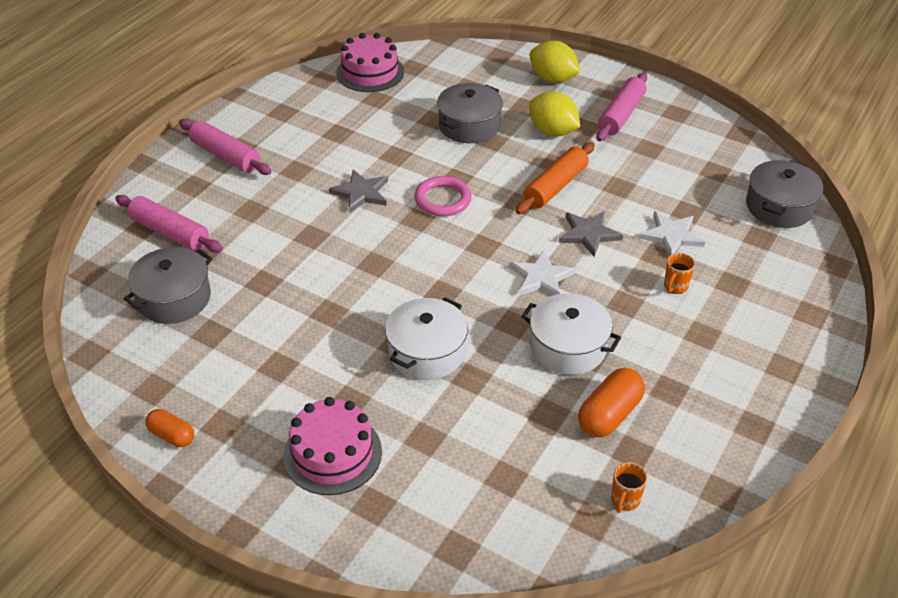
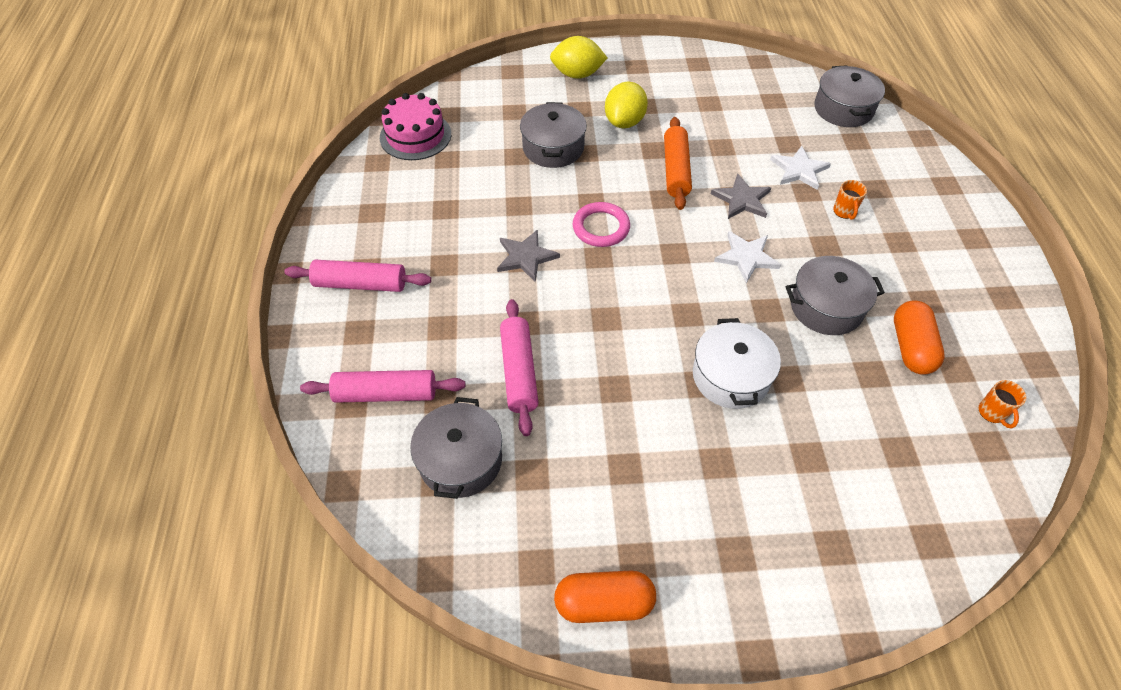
camera: 35 degrees left, 10 degrees up
(172, 435) = (604, 603): orange capsule -> orange capsule, size x1.60
(332, 453) = (755, 522): pink cake -> none
(552, 131) = (624, 122): yellow lemon -> yellow lemon turned 75 degrees counterclockwise
(568, 347) = (826, 307): white pot -> grey pot
(621, 115) = (661, 83): pink rolling pin -> pink rolling pin (519, 372)

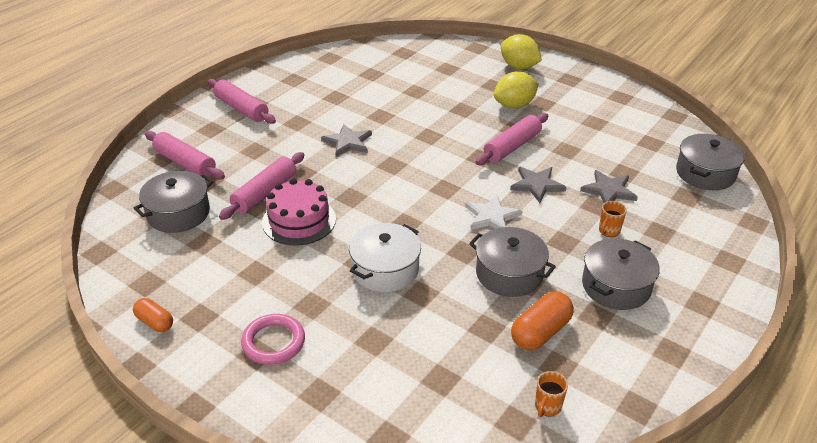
camera: 40 degrees right, 15 degrees down
(415, 136) = (369, 54): pink cake -> pink cake (299, 220)
(553, 148) = (445, 97): grey pot -> grey pot (616, 286)
(601, 227) = (415, 151): pink ring -> pink ring (273, 342)
(604, 603) = (155, 322): orange capsule -> orange capsule, size x0.63
(675, 170) = (512, 147): orange rolling pin -> pink rolling pin
(799, 170) = (609, 190): white star -> grey star

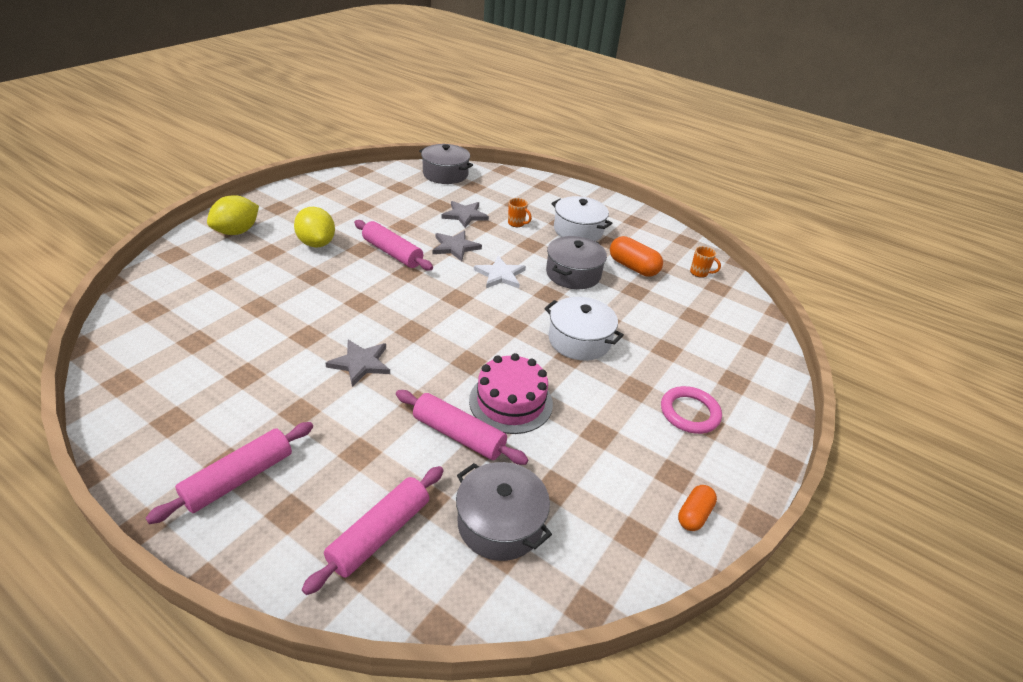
camera: 95 degrees left, 0 degrees up
(616, 286) = (578, 230): grey pot -> white pot

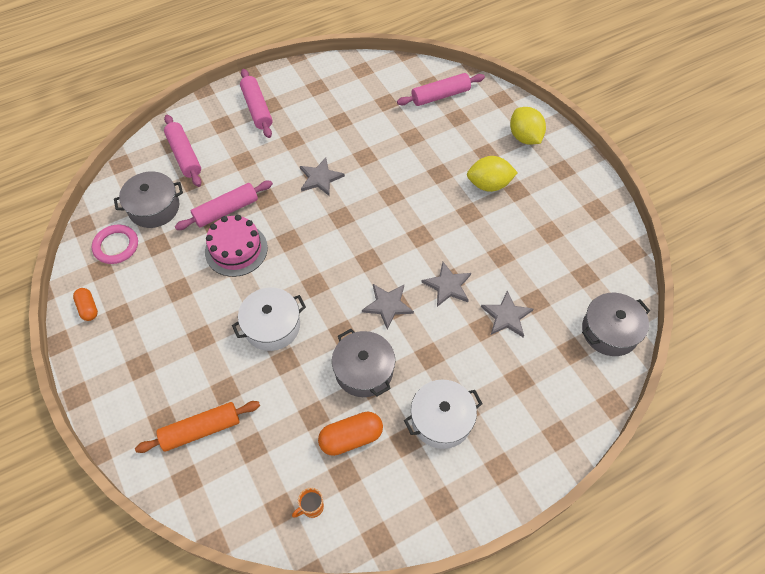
camera: 120 degrees right, 20 degrees up
(392, 253) = (454, 233): pink rolling pin -> pink rolling pin (440, 95)
(500, 275) = (387, 305): white star -> grey star
(517, 223) = (475, 360): orange mug -> none
(689, 413) = (156, 361): pink ring -> pink ring (116, 246)
(713, 351) = (201, 430): none -> orange rolling pin

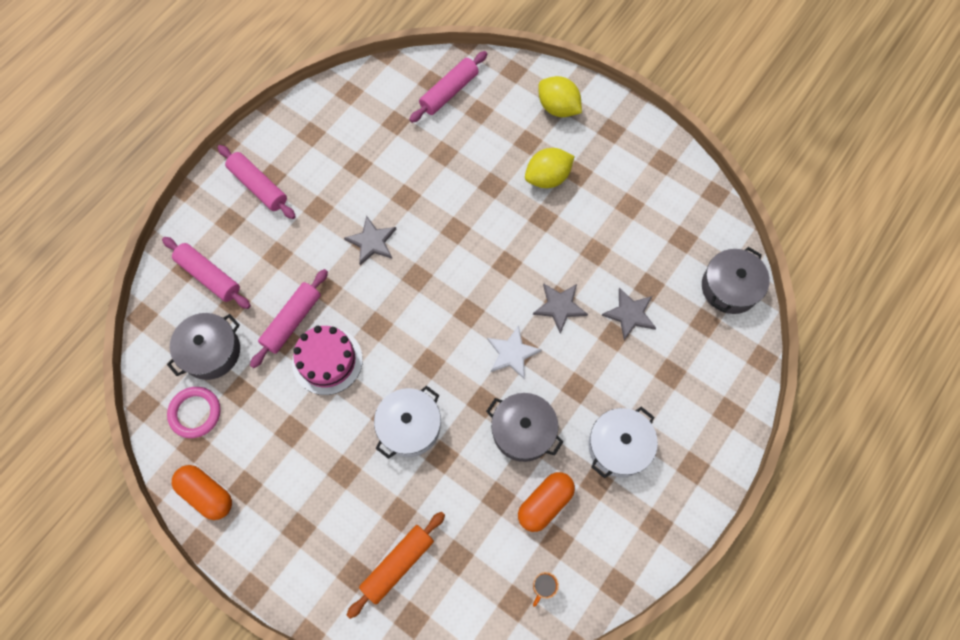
camera: 25 degrees left, 10 degrees up
(88, 308) = (206, 494): orange capsule -> orange capsule, size x1.60
(387, 305) = (512, 353): grey star -> white star

